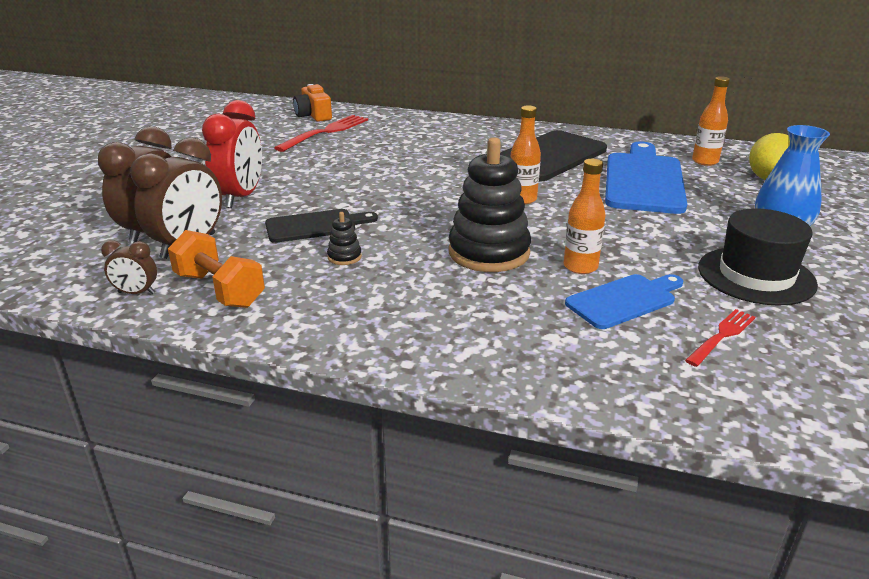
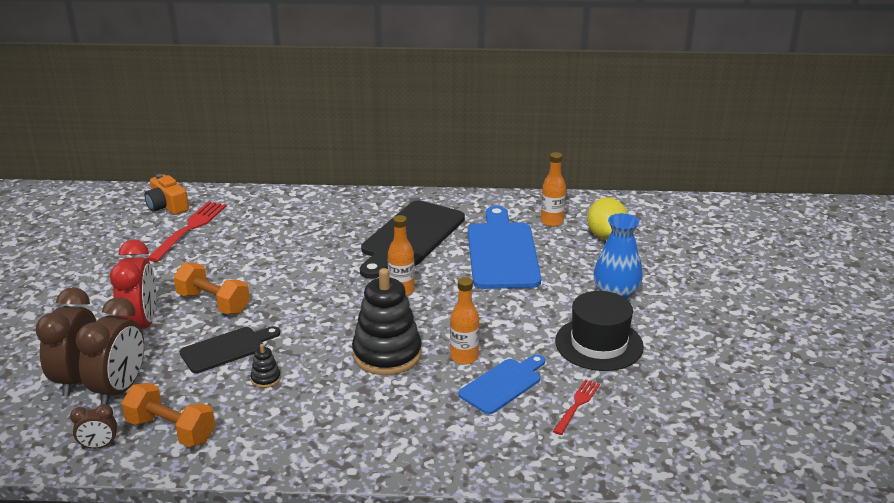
camera: 15 degrees left, 0 degrees up
(320, 188) = (213, 303): none -> orange dumbbell

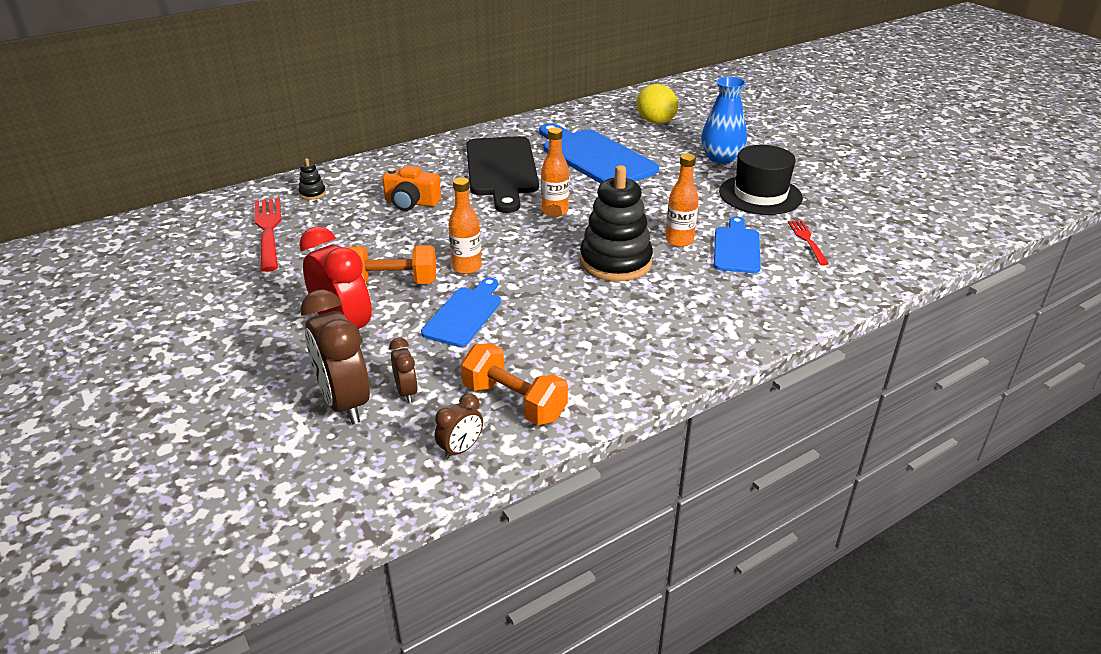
camera: 35 degrees left, 5 degrees up
(120, 390) = (406, 392): brown clock -> brown clock, size x0.50
(167, 206) = (211, 219): orange camera -> orange camera (411, 202)
(171, 430) = (514, 402): orange dumbbell -> orange dumbbell turned 45 degrees clockwise
(226, 349) = (464, 314): black cutting board -> blue cutting board
(266, 379) = (539, 323): black stacking toy -> black stacking toy (312, 193)
(552, 221) = (600, 124): orange bottle -> orange bottle (466, 267)

